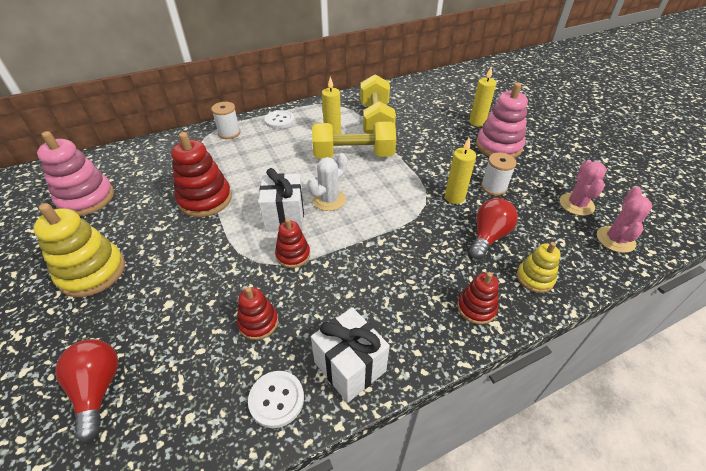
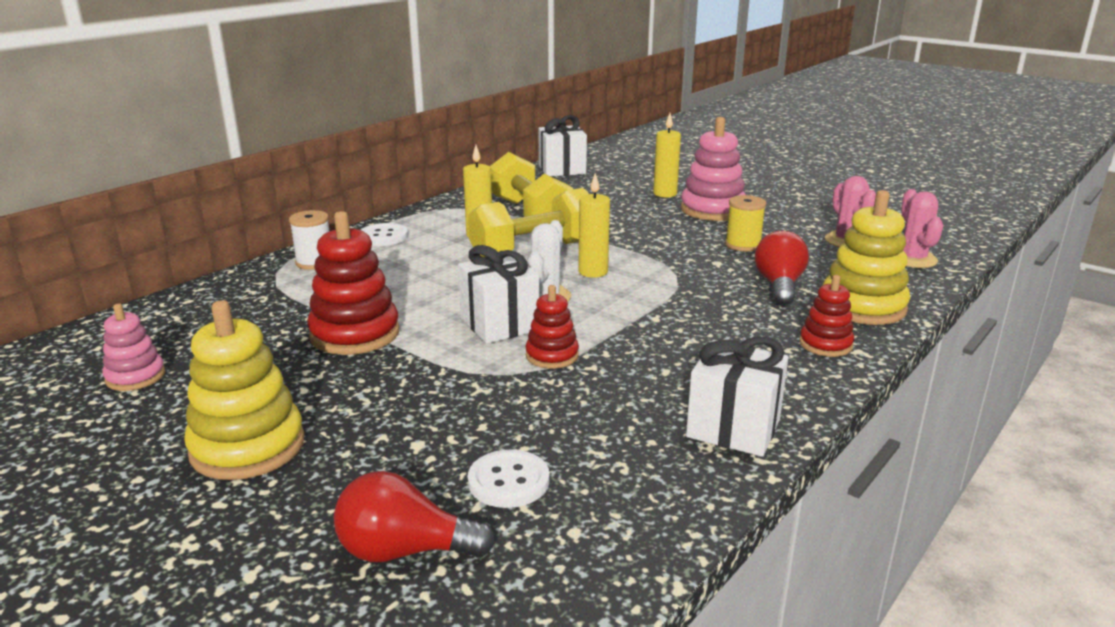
camera: 25 degrees left, 20 degrees down
(86, 199) = (135, 377): pink stacking toy -> pink stacking toy, size x0.57
(98, 389) = (404, 551): red light bulb -> red light bulb turned 45 degrees counterclockwise
(258, 322) = (573, 425): red stacking toy -> none
(276, 399) = (673, 481): white button -> white button (508, 481)
(426, 84) = (562, 170): none -> white gift
(454, 197) = (706, 262): yellow candle -> yellow candle (593, 272)
(493, 187) = (743, 245): white spool -> yellow spool
(534, 278) = (862, 306): yellow stacking toy -> yellow stacking toy, size x1.74

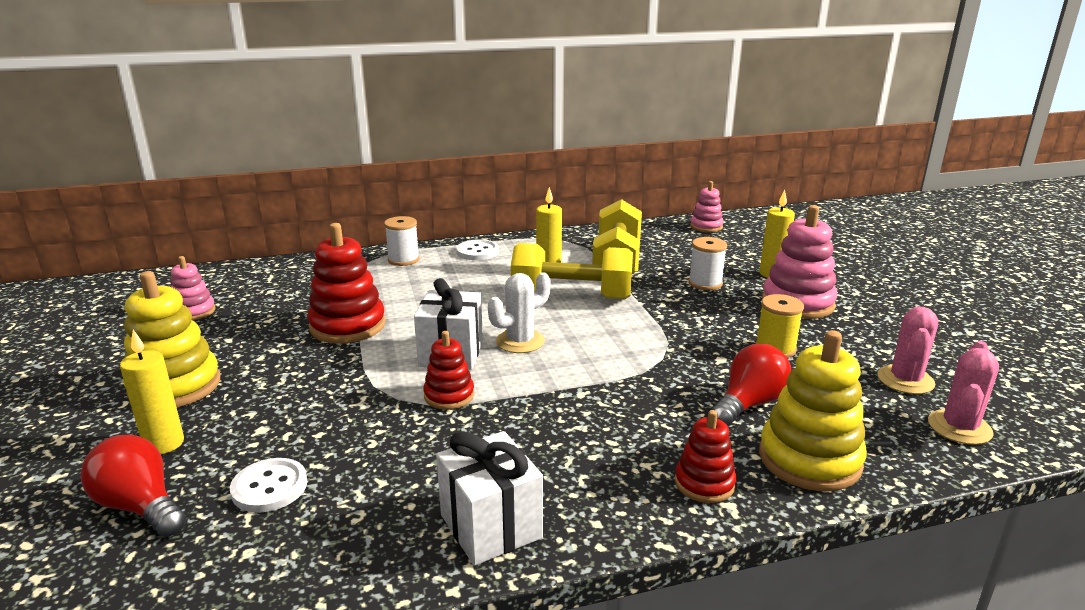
camera: 35 degrees right, 0 degrees up
(562, 170) = (706, 226): white gift -> pink stacking toy
(593, 272) = (591, 331): yellow candle -> yellow candle (164, 444)
(626, 213) = (705, 283): none -> white spool

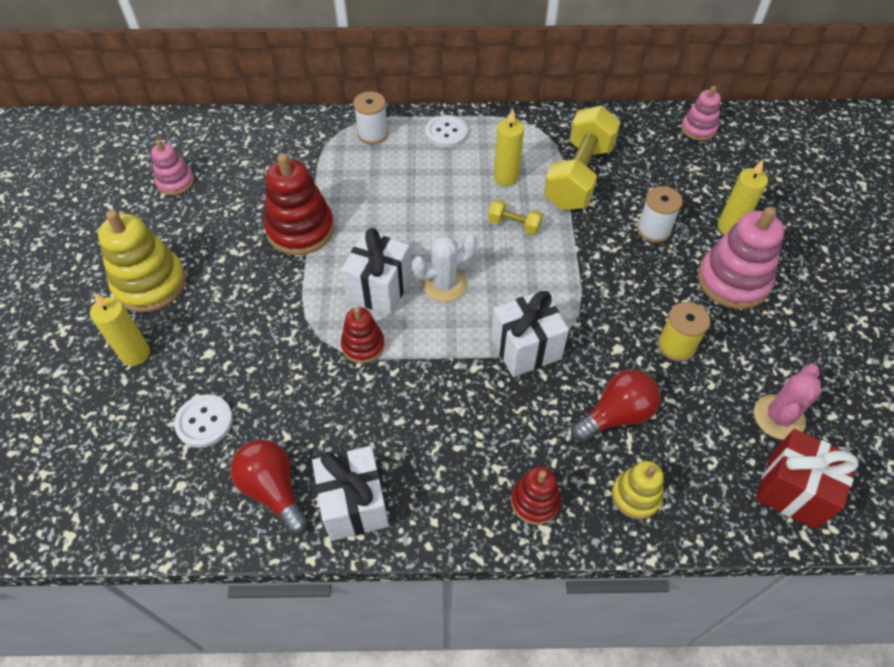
camera: 15 degrees right, 30 degrees up
(140, 506) = (113, 420): red light bulb -> red light bulb (273, 490)
(572, 296) = (514, 225): yellow dumbbell -> yellow dumbbell, size x0.45
(628, 372) = (526, 348): none -> white gift
(809, 459) = (635, 496): yellow stacking toy -> yellow stacking toy, size x0.57
(959, 427) = (792, 490): pink cactus -> red gift

